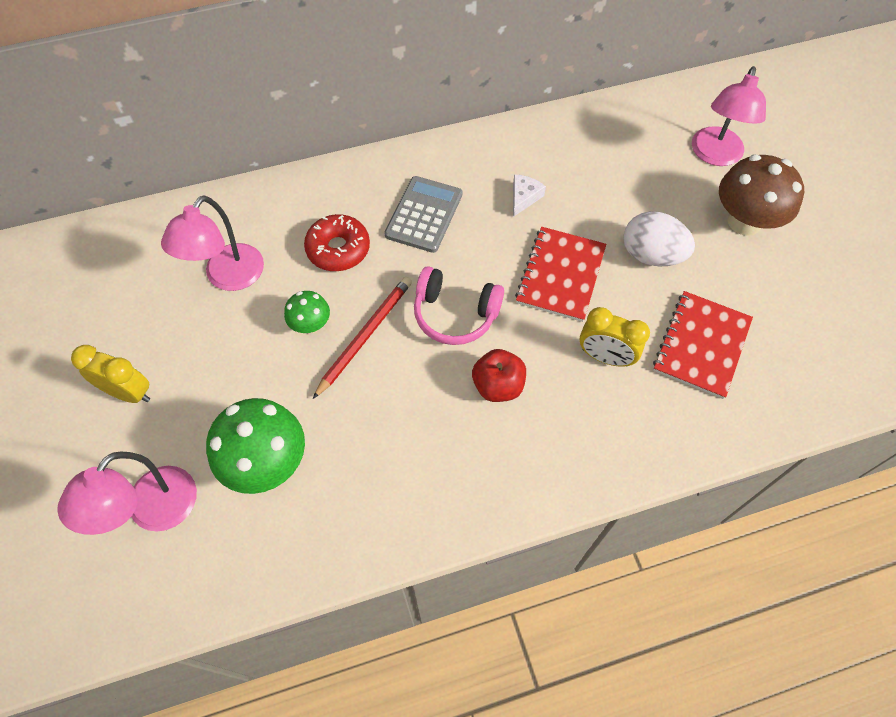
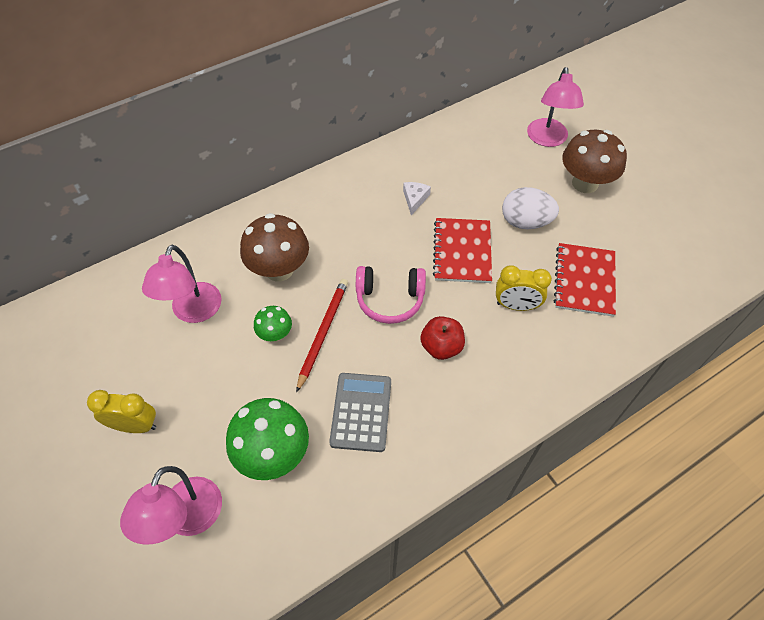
camera: 15 degrees left, 5 degrees down
(338, 249) = (279, 269): red donut -> brown mushroom
(424, 215) = (340, 228): grey calculator -> grey calculator (361, 412)

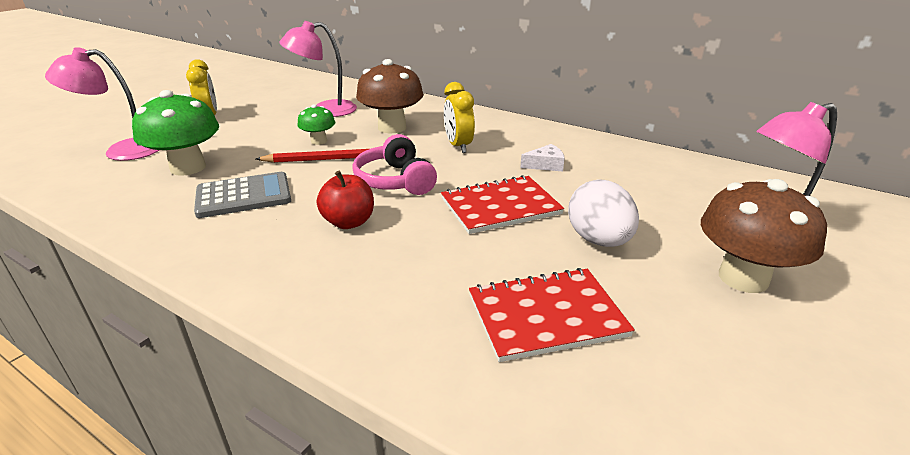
camera: 65 degrees right, 25 degrees down
(516, 306) = (448, 261): yellow clock -> yellow clock (458, 146)

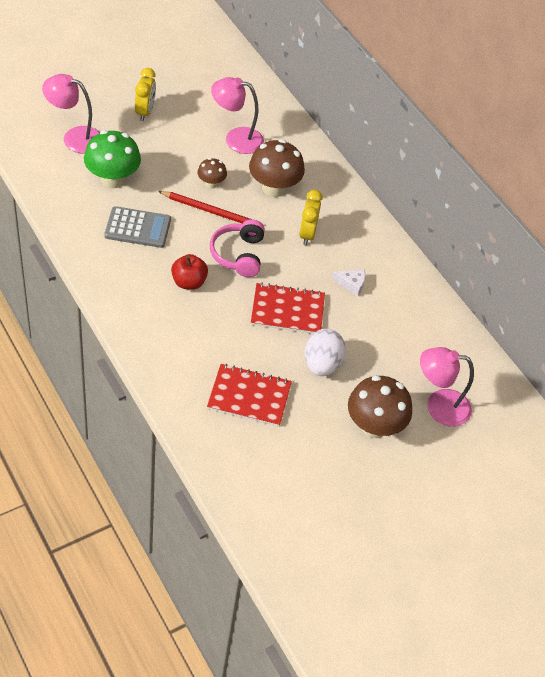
camera: 20 degrees right, 20 degrees up
(319, 141) = (211, 183): green mushroom -> brown mushroom

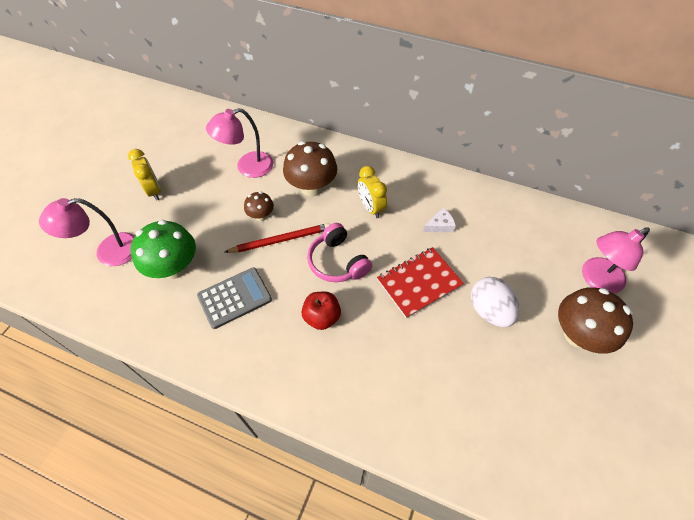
camera: 30 degrees left, 5 degrees up
(249, 396) = (469, 389): red notebook -> none

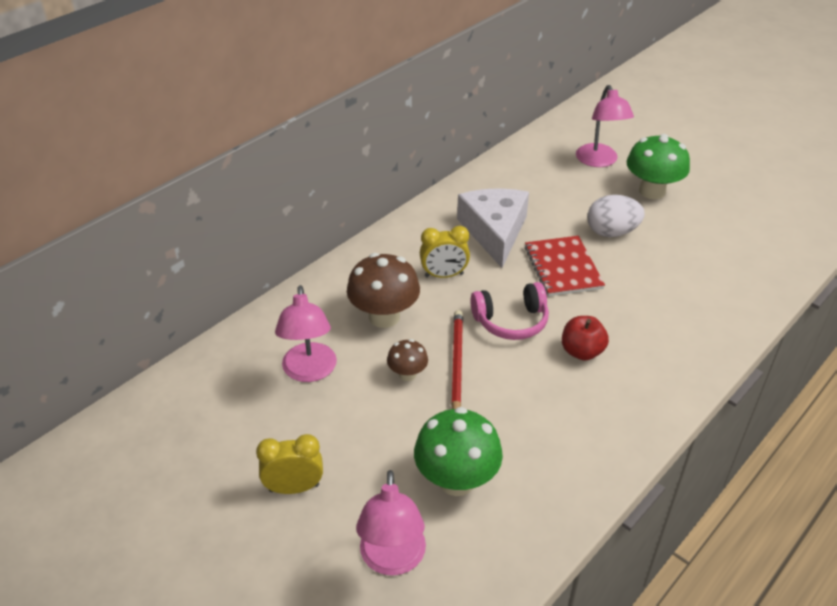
camera: 70 degrees left, 15 degrees down
(234, 298) = (529, 424): grey calculator -> none
(440, 225) = (494, 232): white cheese -> white cheese, size x2.45
(577, 335) = (652, 191): brown mushroom -> green mushroom

